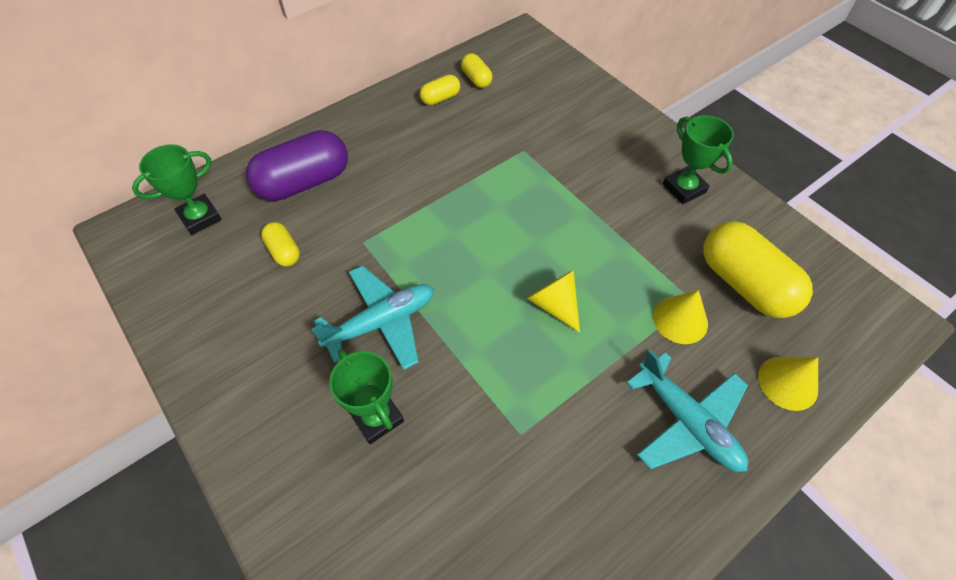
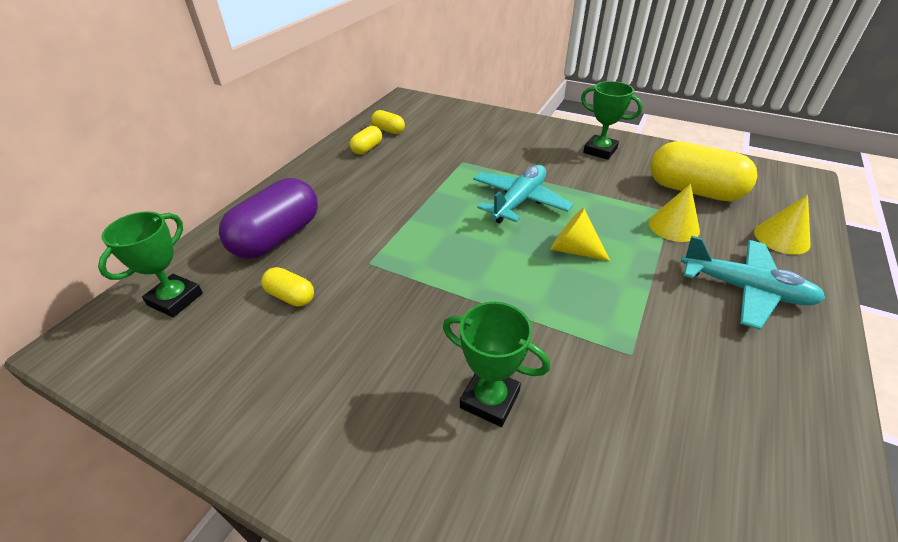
camera: 25 degrees left, 15 degrees down
(381, 322) = (433, 318): turquoise plane -> turquoise plane (519, 201)

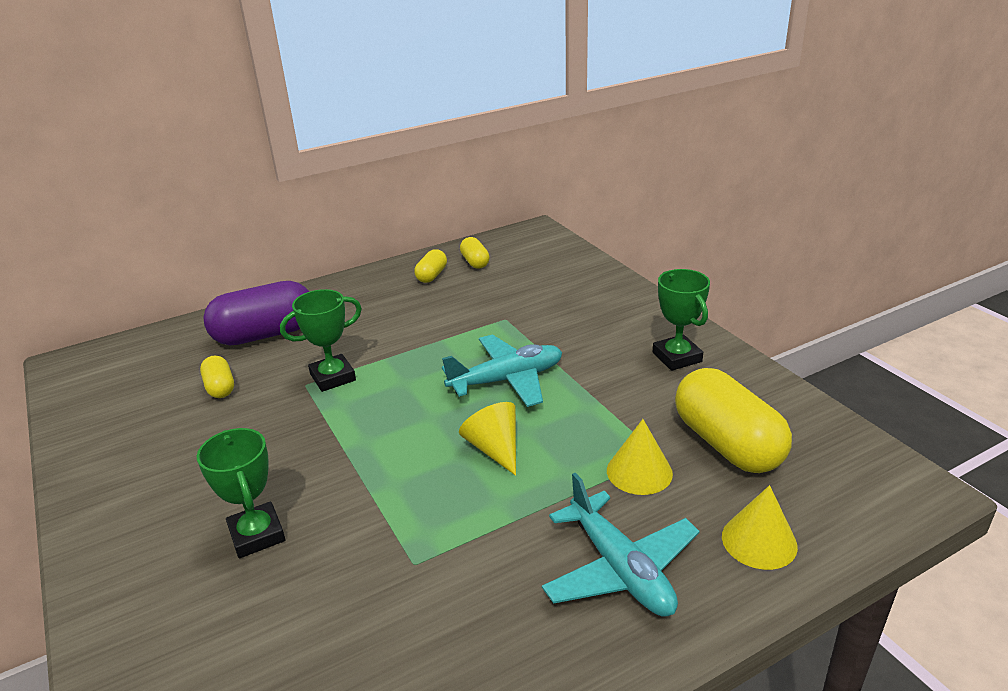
camera: 35 degrees right, 10 degrees down
(175, 299) = (149, 357): green trophy -> green trophy (333, 377)
(367, 148) = (431, 275): yellow capsule -> yellow capsule turned 45 degrees counterclockwise

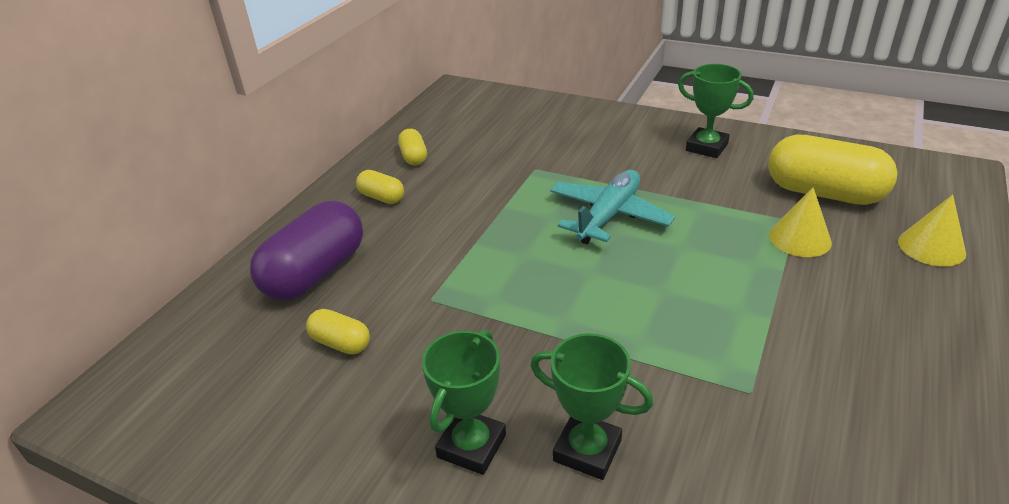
camera: 35 degrees left, 5 degrees up
(333, 377) = (449, 281): green trophy -> green trophy (471, 446)
(475, 262) = (438, 132): yellow capsule -> yellow capsule (381, 197)
(494, 449) = (678, 272): yellow cone -> none
(620, 568) = (885, 311): turquoise plane -> none

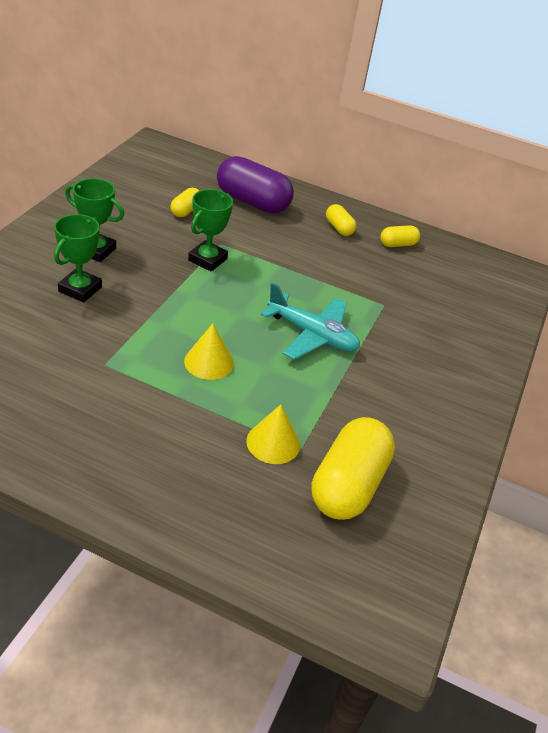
camera: 80 degrees right, 5 degrees up
(381, 197) = (339, 228): yellow capsule -> yellow capsule turned 60 degrees counterclockwise
(706, 147) = (432, 420): green trophy -> green trophy (207, 259)
(931, 247) = (253, 534): yellow cone -> yellow cone (209, 362)

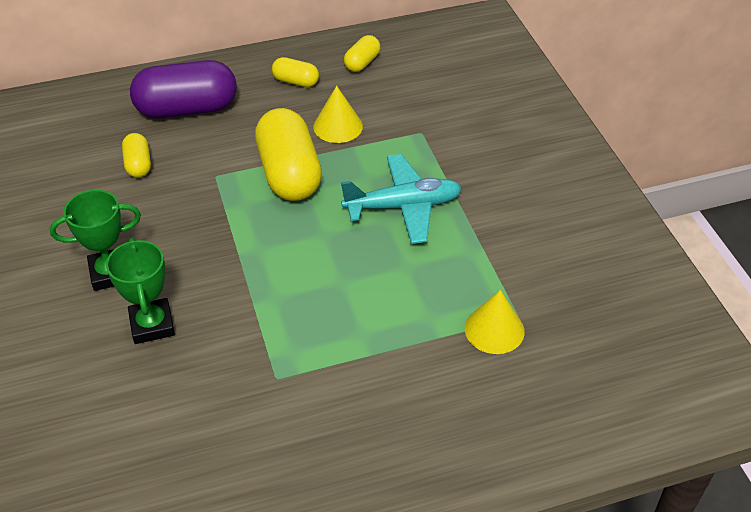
camera: 35 degrees left, 5 degrees up
(207, 259) = (226, 201): green trophy -> none
(209, 362) = (357, 301): yellow cone -> yellow cone (338, 126)
(348, 485) = (585, 317): yellow capsule -> yellow capsule (289, 173)

